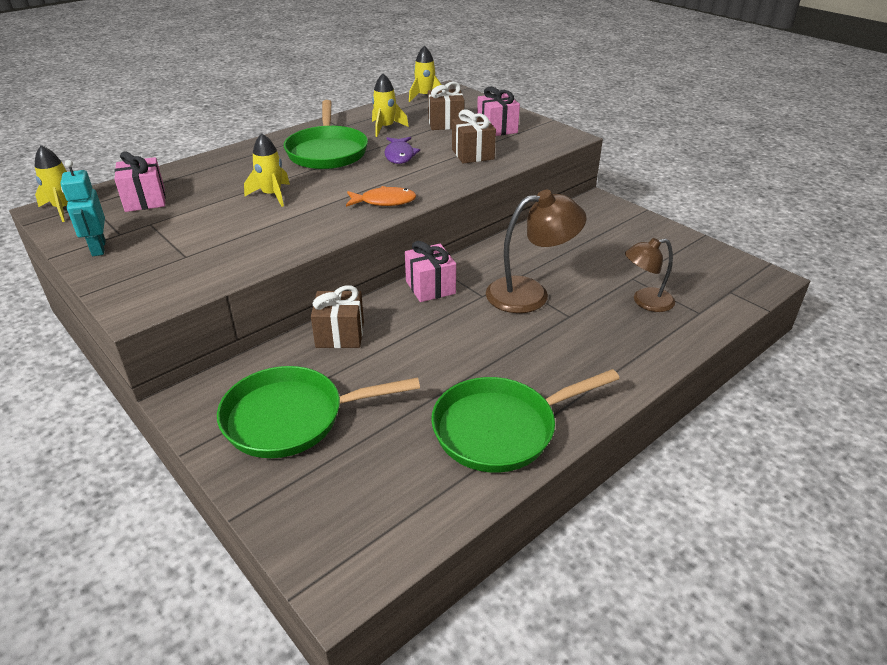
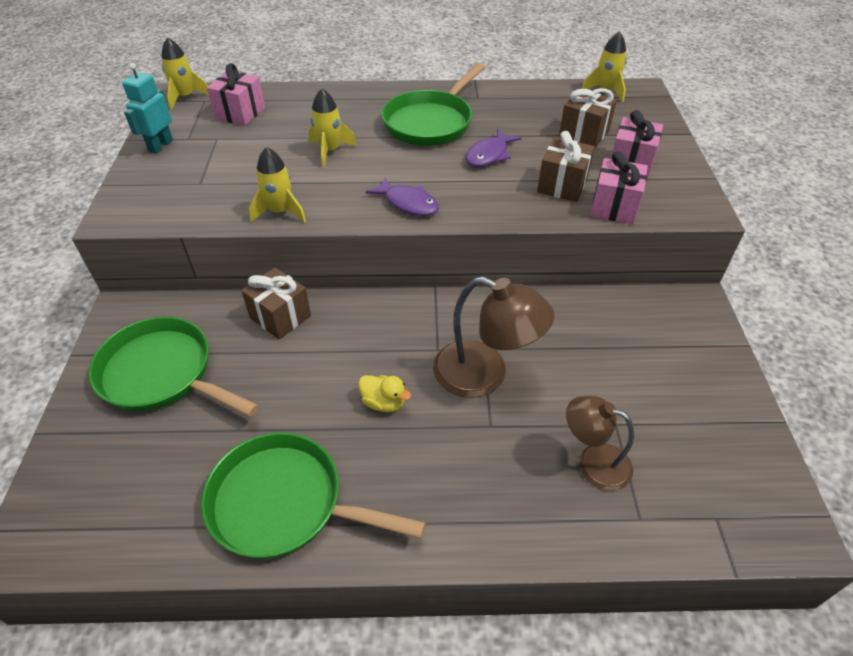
camera: 40 degrees right, 10 degrees up
(384, 201) = (408, 203): orange fish -> purple fish
(385, 128) = (517, 116): yellow rocket -> yellow rocket (280, 212)
(430, 287) = (404, 312): pink gift -> pink gift (614, 207)
(488, 341) = (384, 402): none -> yellow duck

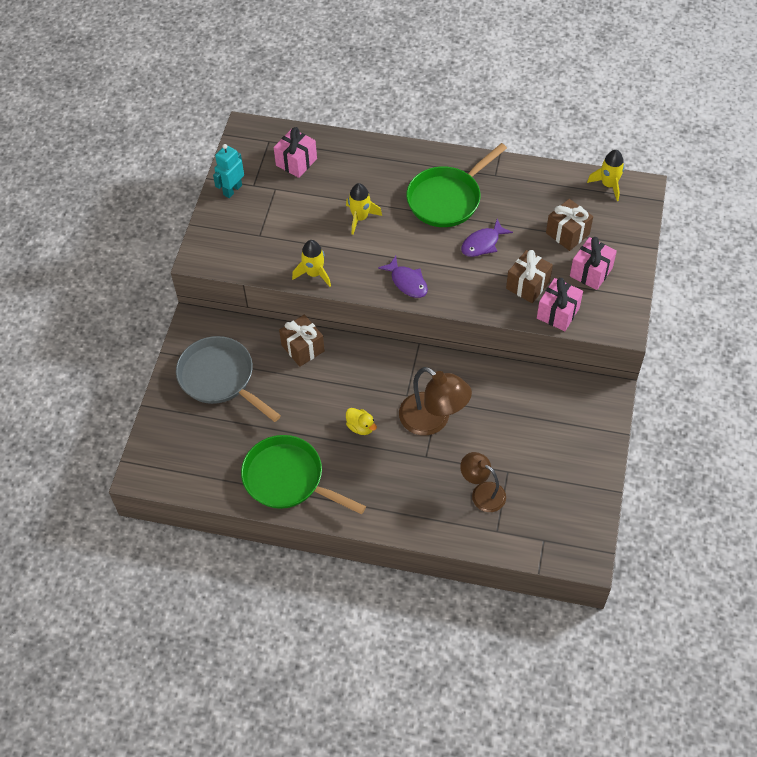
camera: 15 degrees right, 10 degrees up
(162, 374) = (220, 378): green pan -> grey pan
(185, 97) = (254, 135): yellow rocket -> none

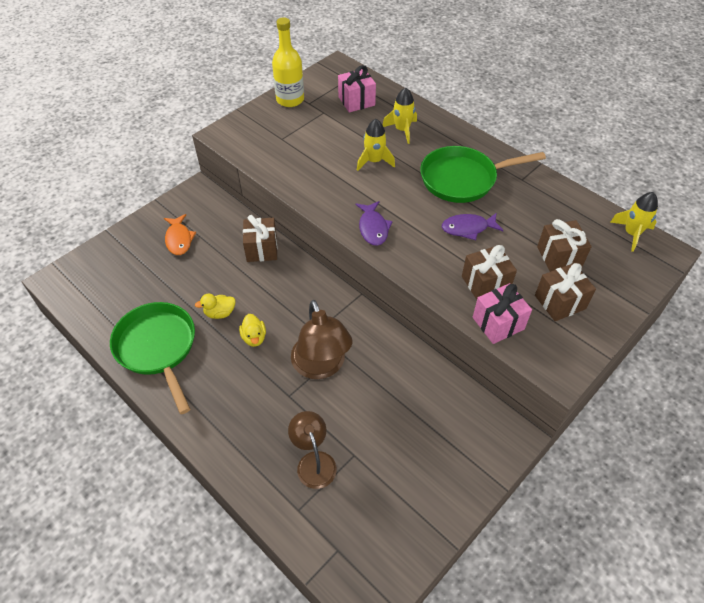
camera: 30 degrees right, 5 degrees down
(220, 378) = (179, 239): grey pan -> orange fish
(232, 190) = (290, 100): turquoise robot -> yellow bottle
(314, 274) = (299, 185): yellow rocket -> yellow rocket (402, 130)
(314, 422) = (220, 313): none -> yellow duck
(591, 272) = (559, 302): pink gift -> brown gift

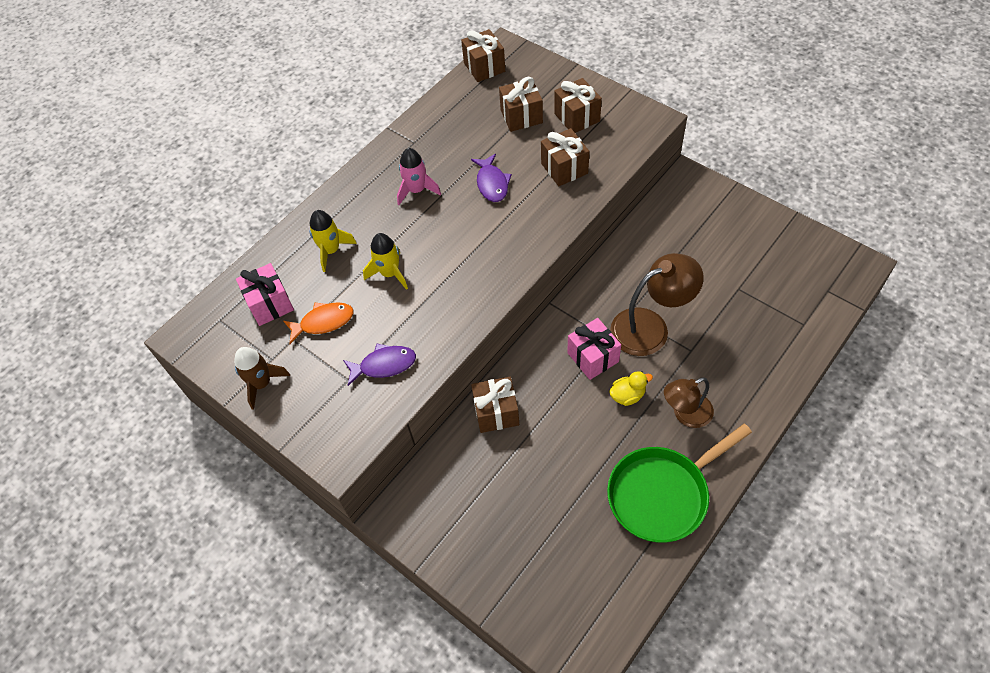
camera: 90 degrees left, 5 degrees up
(179, 239) = (489, 516): orange fish -> orange fish (323, 322)
(220, 313) = (600, 438): yellow duck -> none
(290, 100) = (262, 383): yellow bottle -> brown rocket
(314, 462) = (755, 319): brown lamp -> brown lamp (685, 414)
(373, 228) = (501, 263): purple fish -> purple fish (384, 365)
(462, 179) = (417, 190): green pan -> pink rocket
(498, 323) = (610, 159): pink gift -> pink gift (593, 357)
(631, 233) = (484, 67): yellow rocket -> brown gift

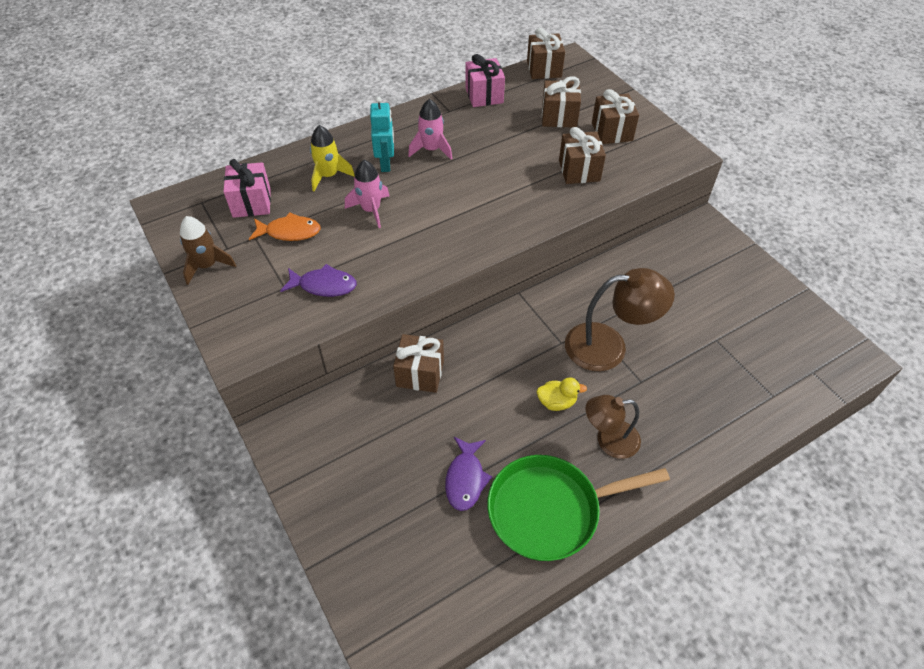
camera: 15 degrees right, 5 degrees down
(380, 220) = (386, 164): none -> turquoise robot
(390, 273) = (371, 210): yellow rocket -> pink rocket
(492, 183) = (504, 164): purple fish -> purple fish (465, 479)
(593, 357) = (538, 355): pink gift -> pink gift (484, 95)

